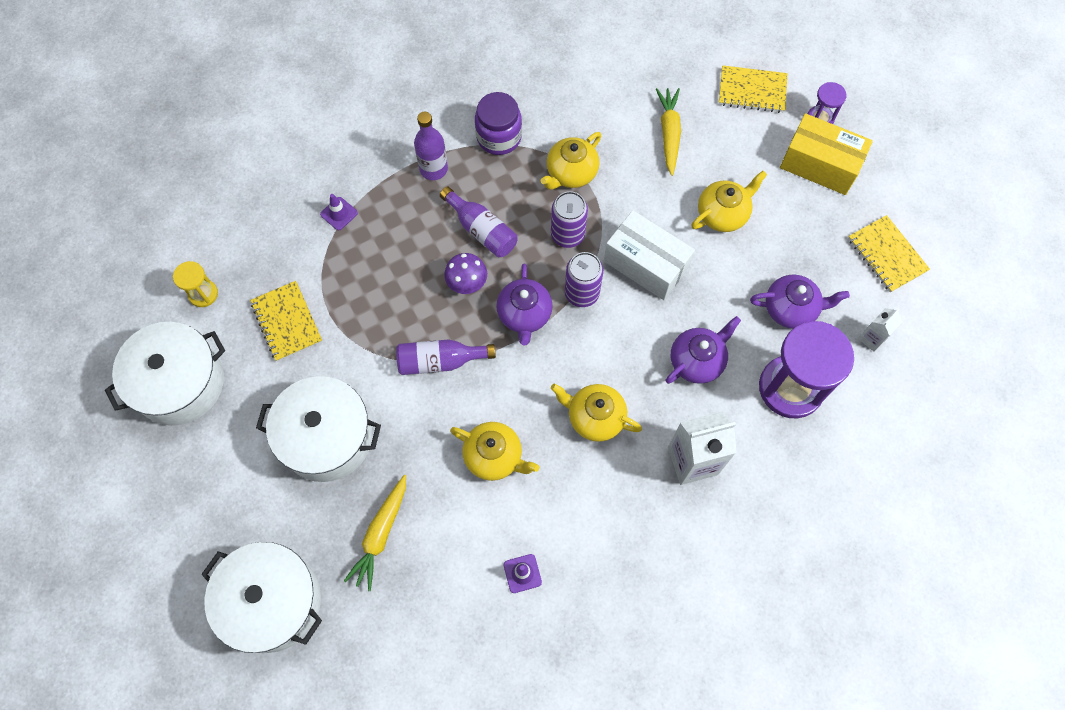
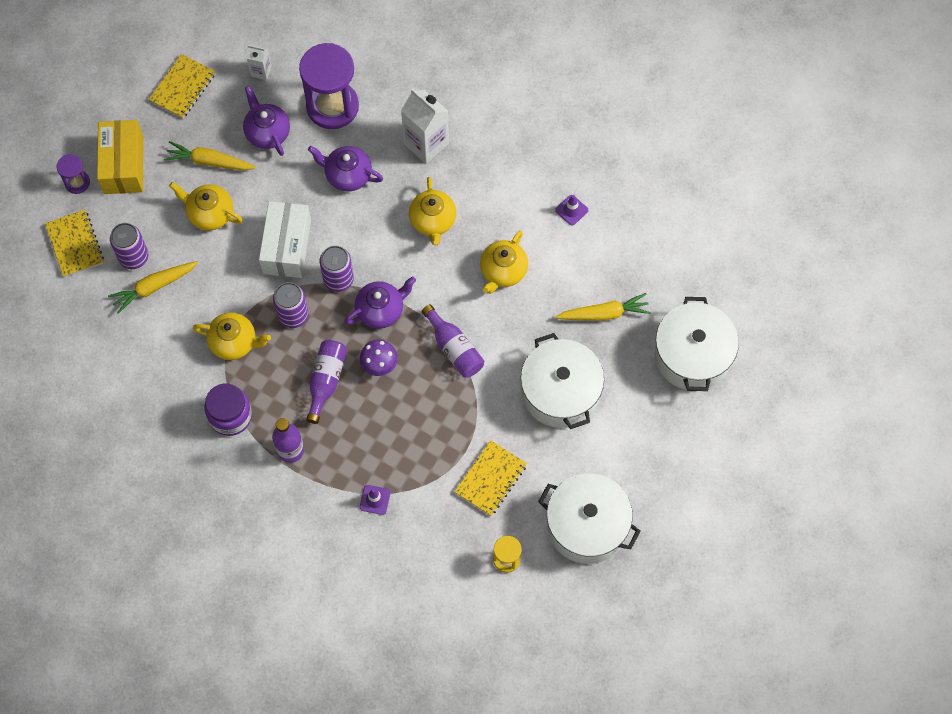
camera: 120 degrees left, 0 degrees up
(494, 456) = (503, 271): yellow teapot -> yellow teapot turned 150 degrees counterclockwise
(711, 131) = (133, 257): none -> purple can
(783, 240) = (209, 162): none -> yellow carrot

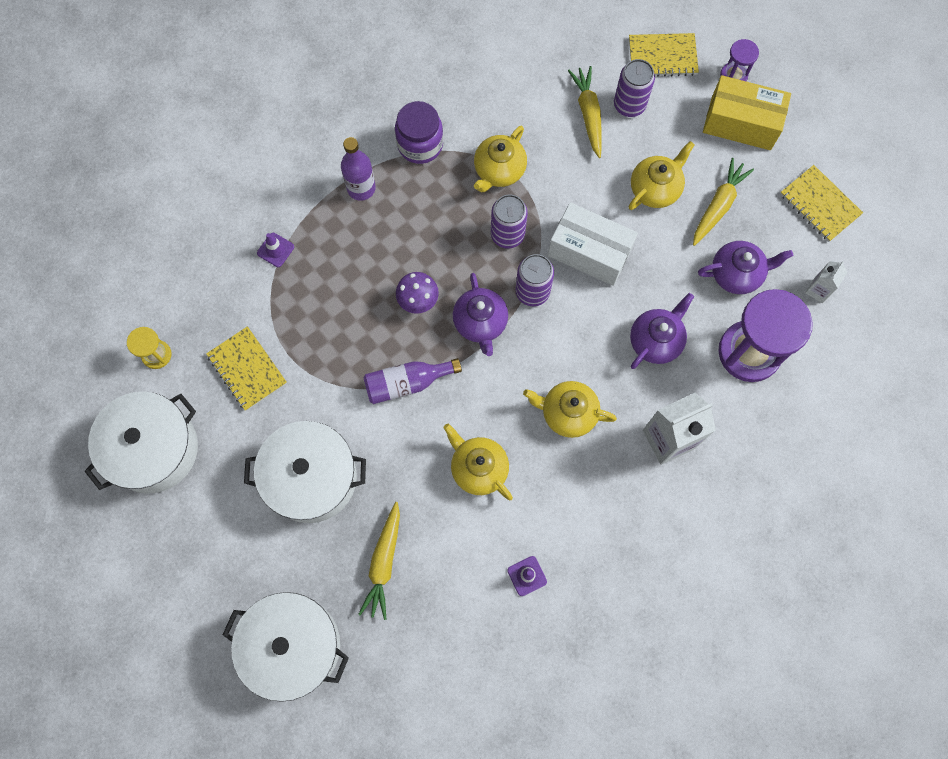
camera: 110 degrees right, 5 degrees up
(326, 381) = (422, 244): purple bottle -> none

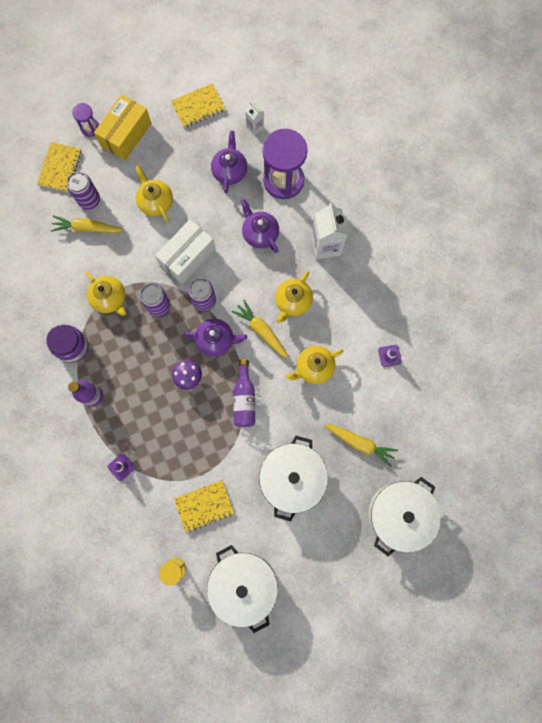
camera: 75 degrees left, 5 degrees up
(718, 206) = (180, 167): yellow carrot -> yellow carrot (262, 331)

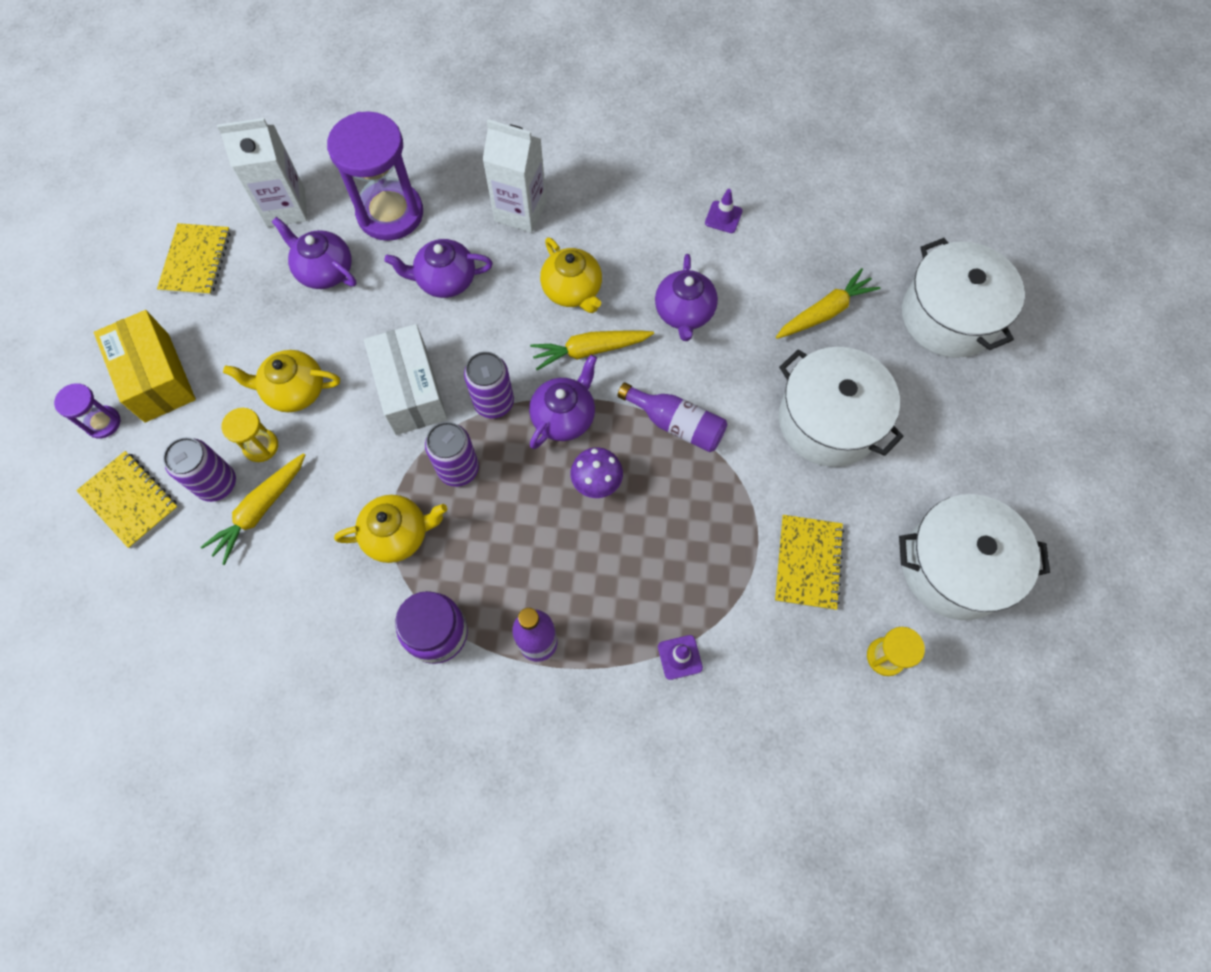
camera: 60 degrees left, 10 degrees down
(118, 206) = (261, 446): none -> yellow hourglass
(255, 127) = (286, 208): white carton -> white carton, size x1.90
(314, 367) = (684, 313): yellow teapot -> purple teapot

